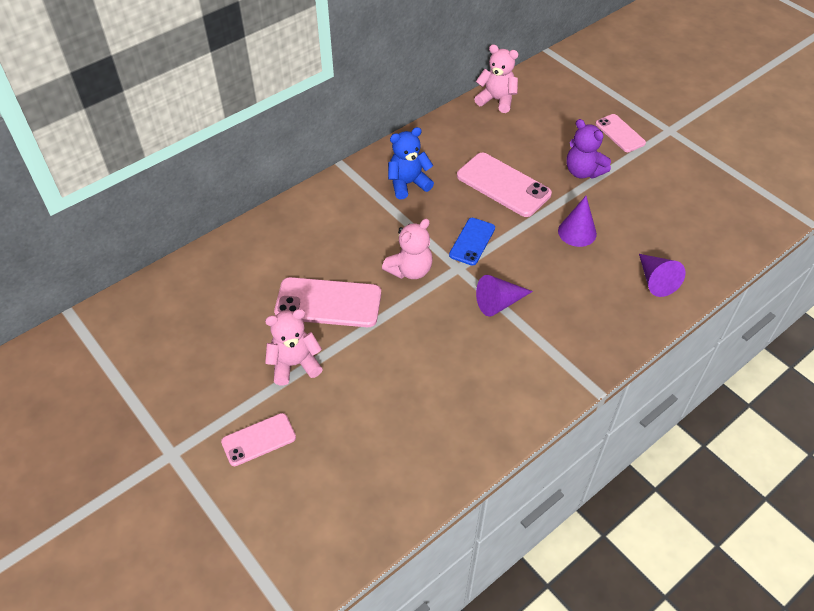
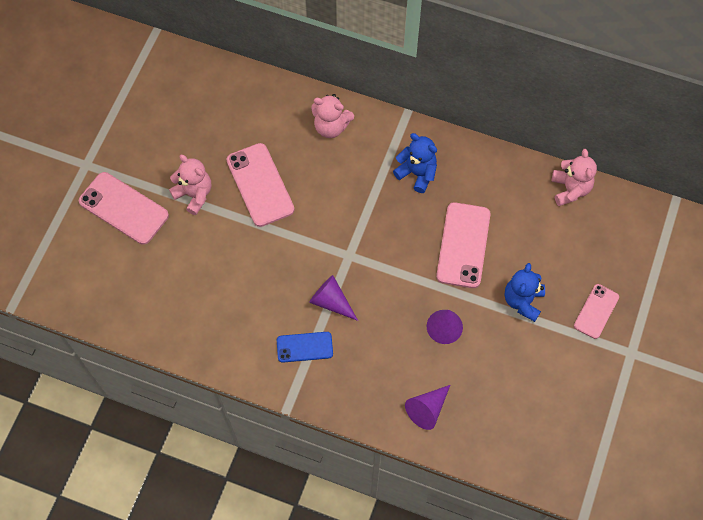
camera: 60 degrees right, 15 degrees up
(259, 440) = (123, 208): pink phone -> pink phone, size x1.65
(410, 270) = (325, 223): pink teddy bear -> pink teddy bear (331, 127)
(472, 241) = (383, 252): blue phone -> blue phone (304, 347)
(583, 171) = (522, 301): purple teddy bear -> blue teddy bear

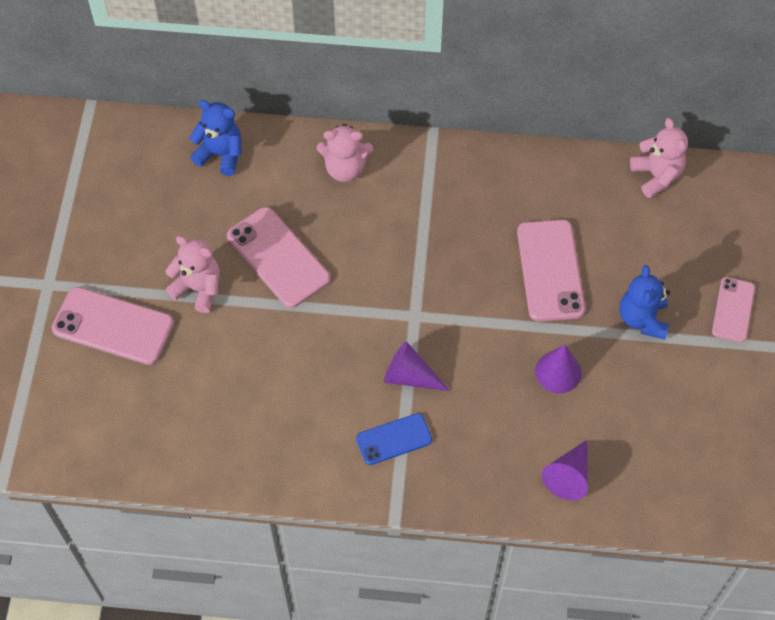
camera: 15 degrees left, 5 degrees down
(417, 173) = (467, 199): blue teddy bear -> blue teddy bear (221, 154)

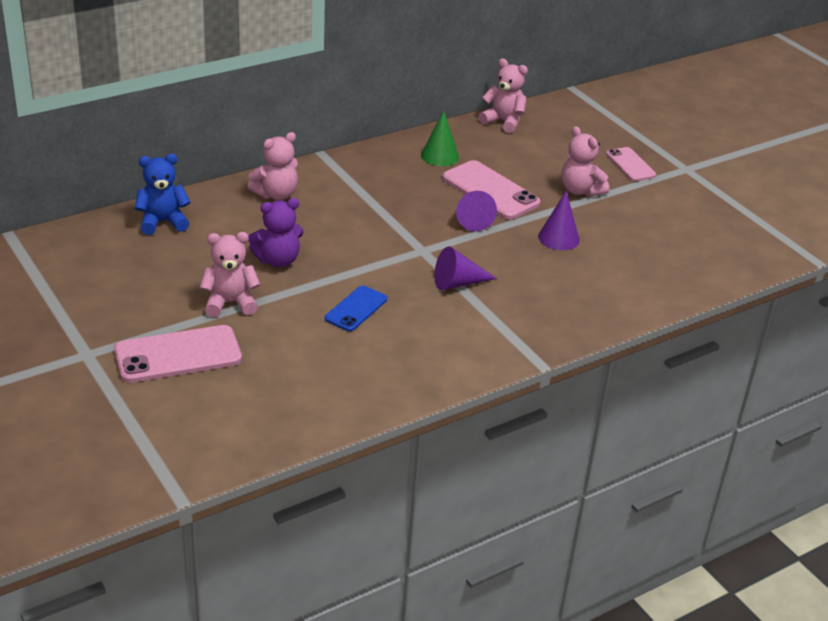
camera: 40 degrees left, 25 degrees down
(278, 258) = (278, 260): pink phone -> purple teddy bear
(394, 439) = (487, 321): blue phone -> blue phone (356, 309)
(544, 194) = (440, 156): none -> green cone
(568, 476) = (632, 287): purple cone -> purple cone (472, 219)
(642, 319) = (580, 190): blue teddy bear -> pink teddy bear

